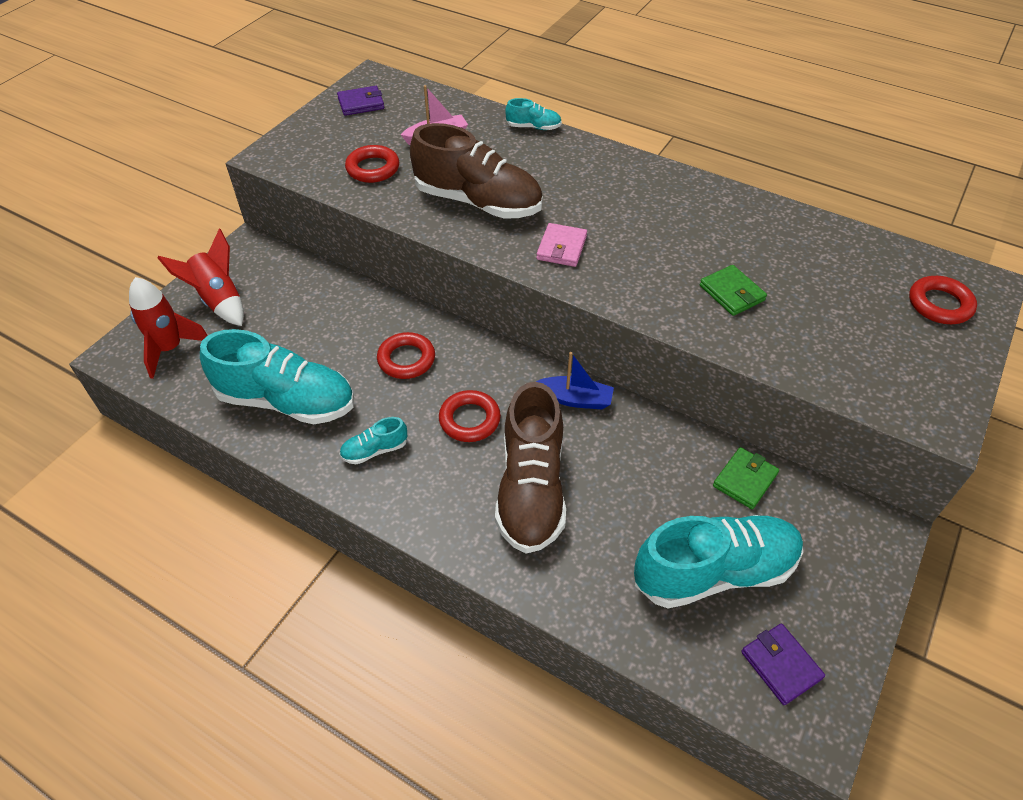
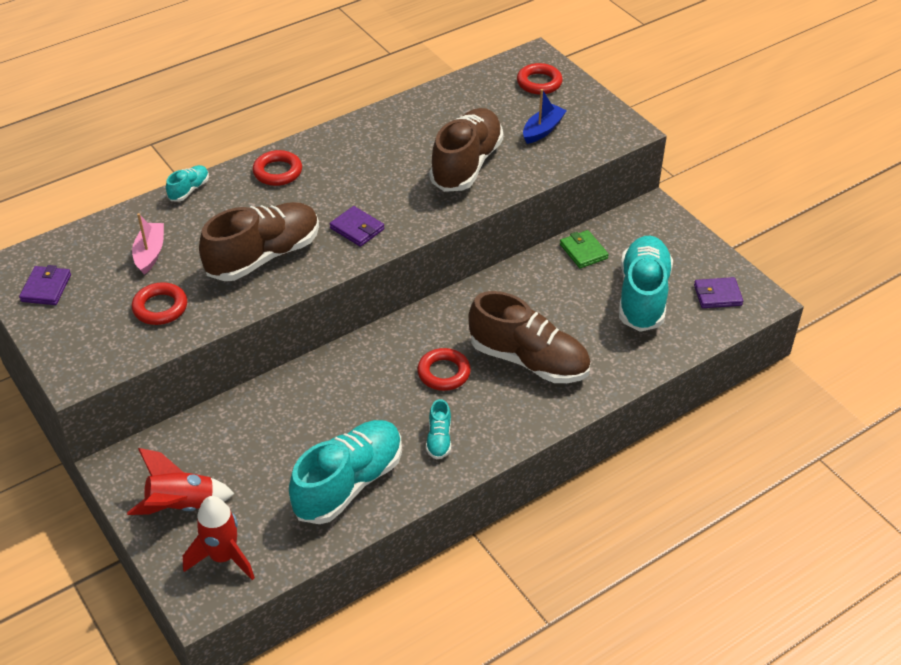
camera: 65 degrees left, 5 degrees down
(406, 359) = (354, 391): red ring -> red ring (277, 172)
(561, 248) = (357, 229): pink wallet -> purple wallet
(575, 399) = (462, 307): blue boat -> blue boat (543, 130)
(731, 293) = (466, 164): green wallet -> brown shoe

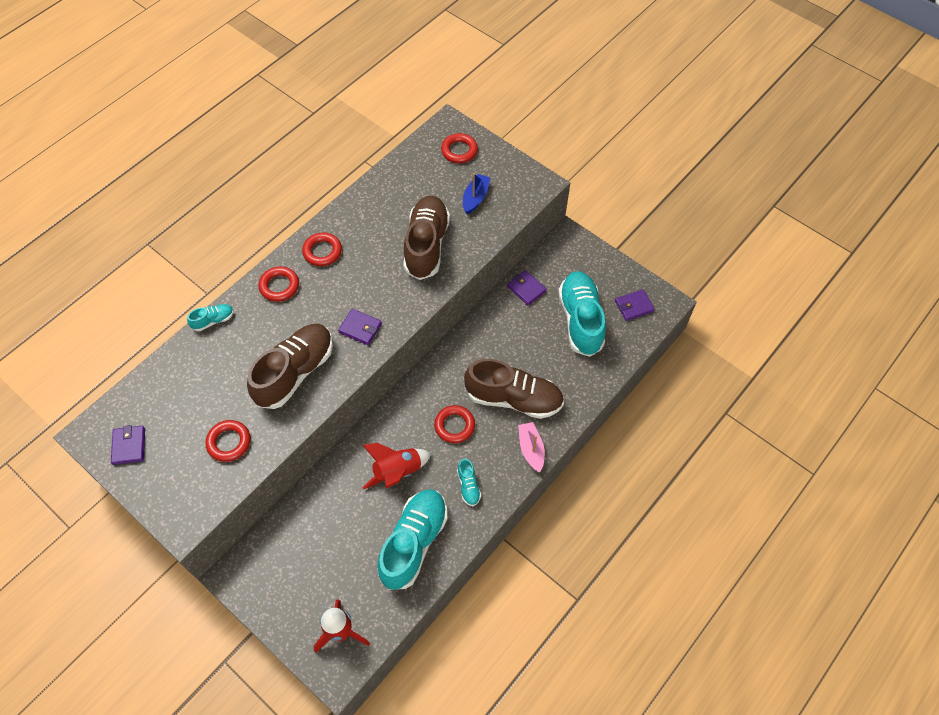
camera: 15 degrees left, 15 degrees up
(150, 253) = (202, 391): pink boat -> pink boat (531, 449)
(182, 506) = (295, 596): red rocket -> red rocket (397, 472)
(189, 190) = (213, 320): turquoise shoe -> turquoise shoe turned 45 degrees clockwise
(340, 149) = (322, 251): none -> red ring
(583, 251) = (526, 289): green wallet -> purple wallet

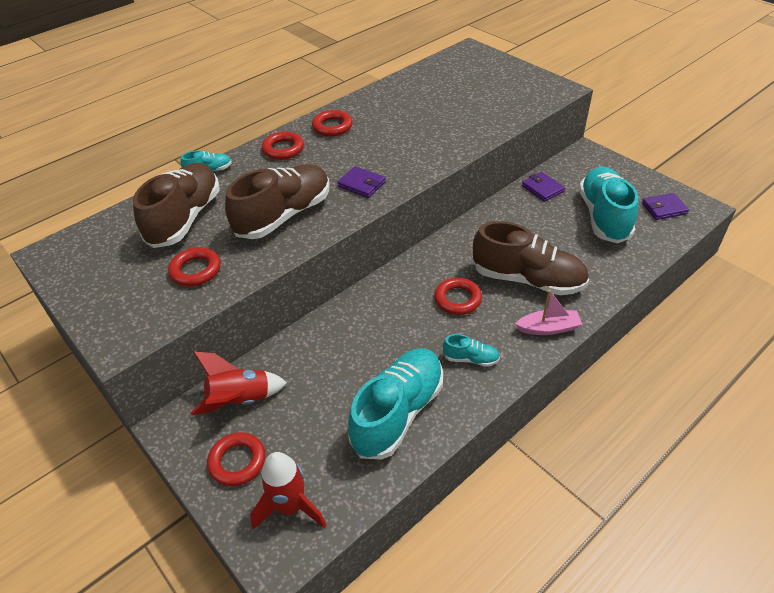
camera: 10 degrees right, 15 degrees down
(129, 446) = (86, 266): purple wallet -> none
(397, 472) = (386, 338): red rocket -> red rocket (240, 400)
(426, 245) = (440, 126): brown shoe -> brown shoe (185, 218)
(459, 151) = (479, 65): red ring -> red ring (237, 461)
(468, 486) = (470, 359): turquoise shoe -> turquoise shoe turned 75 degrees counterclockwise
(475, 198) = (493, 96): blue boat -> none
(531, 449) = (548, 328): pink boat -> pink boat turned 90 degrees clockwise

